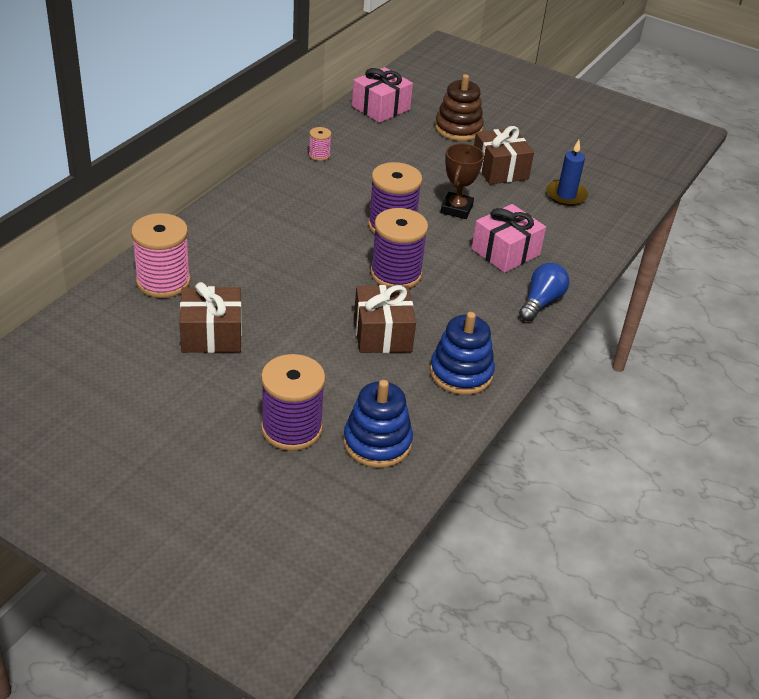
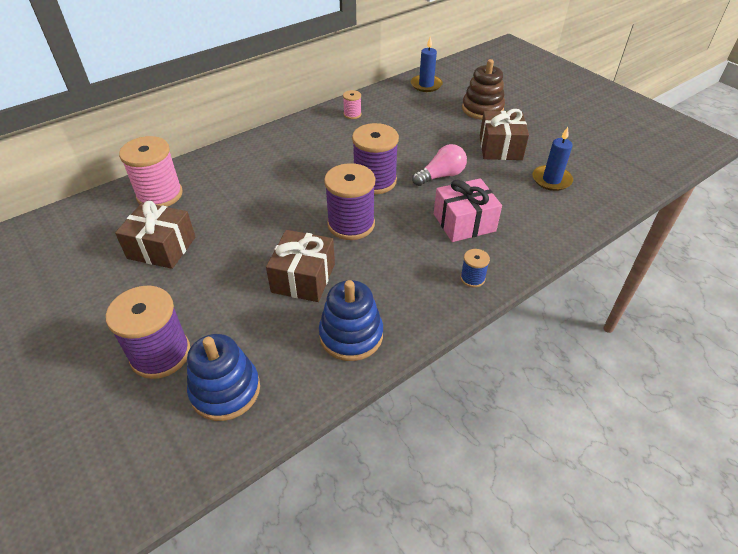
camera: 25 degrees right, 5 degrees up
(381, 108) = (426, 85): pink gift -> blue candle
(456, 209) = (441, 176): brown trophy -> pink light bulb
(541, 302) = (472, 278): blue light bulb -> blue spool

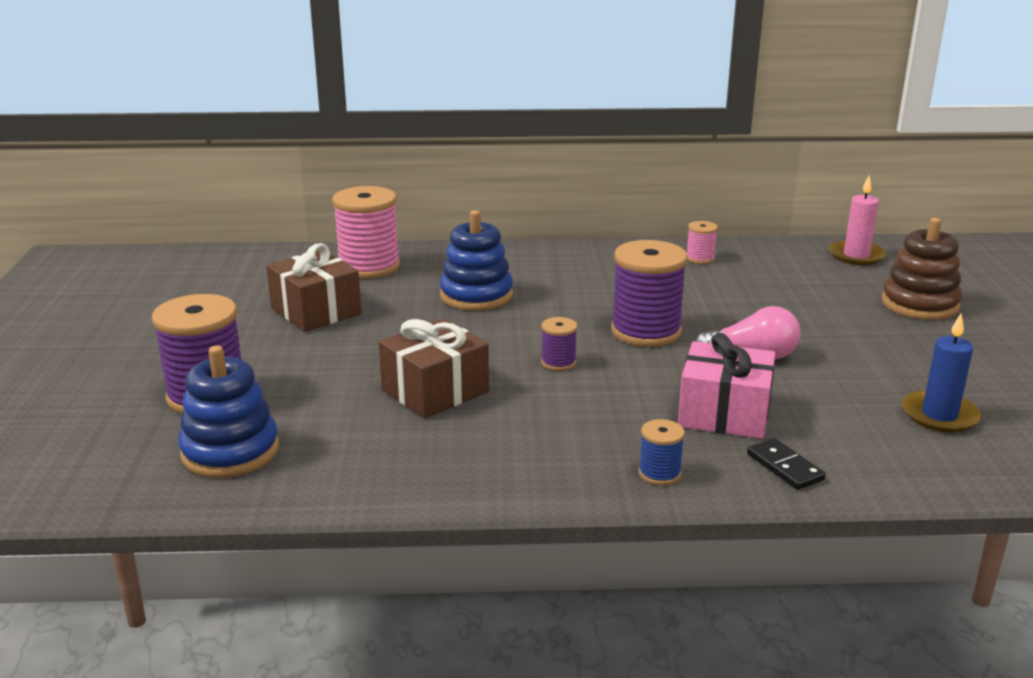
camera: 35 degrees right, 20 degrees down
(351, 224) = (558, 362): purple spool -> purple spool, size x0.48
(351, 335) = (424, 463): blue stacking toy -> blue stacking toy (476, 295)
(426, 85) = (856, 256): blue candle -> pink candle
(500, 147) = (894, 354): brown gift -> none
(521, 245) = (784, 467): none -> black domino

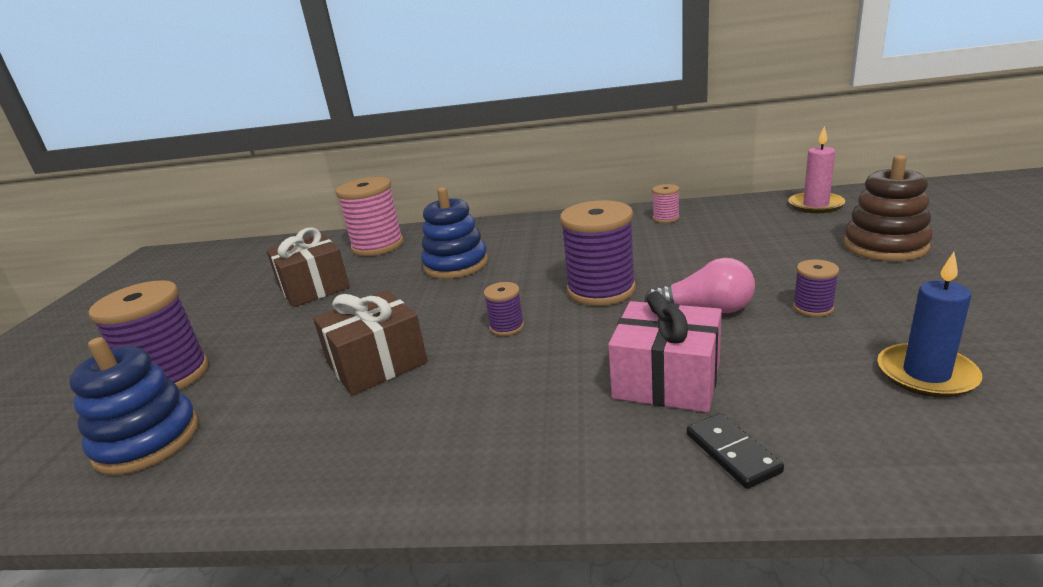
camera: 10 degrees right, 0 degrees up
(659, 473) = (578, 464): blue spool -> none
(850, 358) = (813, 308): none -> purple spool

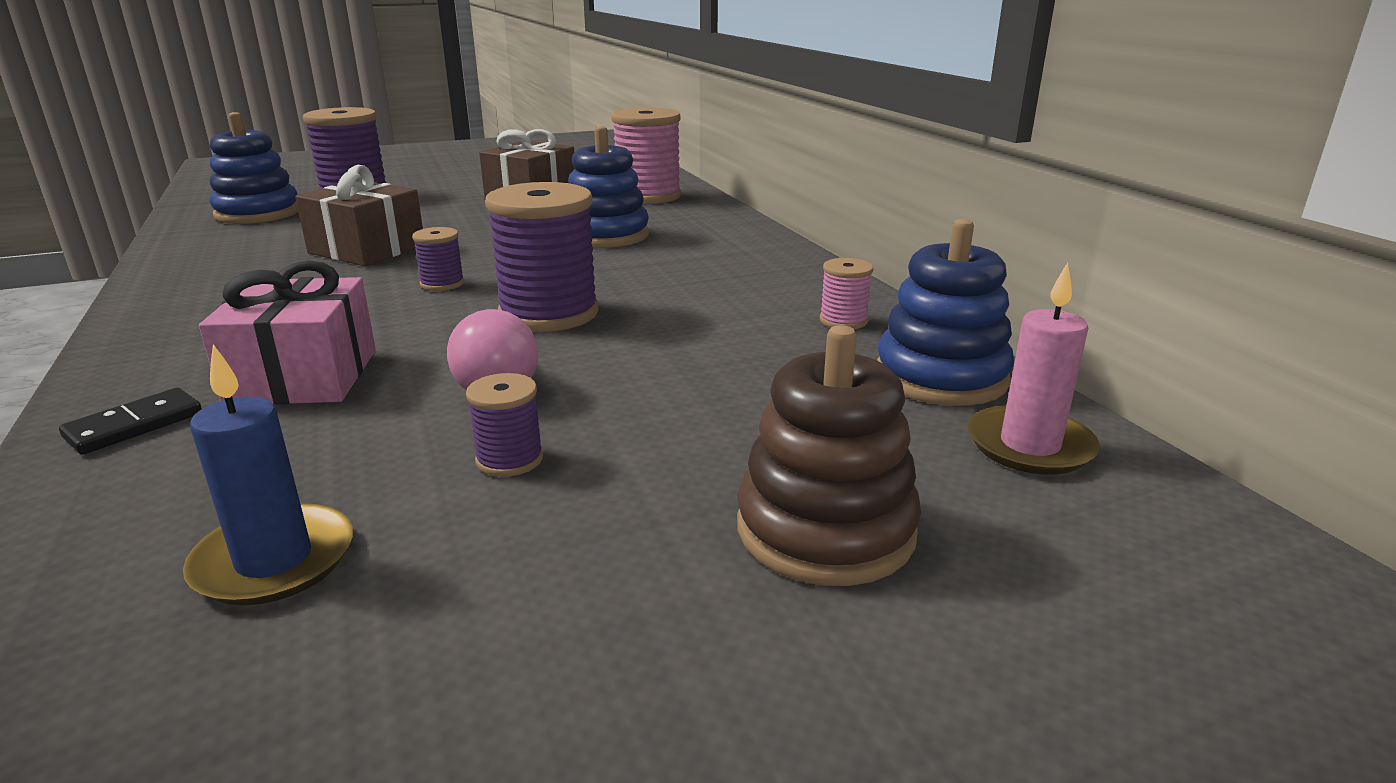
camera: 60 degrees right, 0 degrees up
(744, 209) = (941, 376): none -> blue stacking toy

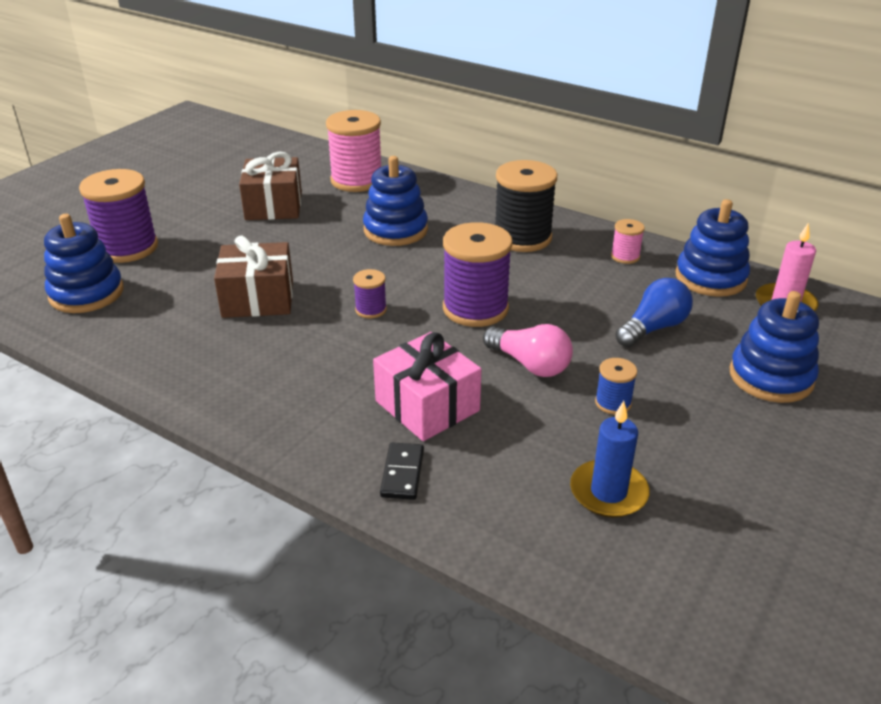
camera: 35 degrees left, 10 degrees up
(509, 459) = (613, 403): purple spool -> blue spool
(736, 272) = (522, 238): none -> black spool
(738, 401) = (653, 328): none -> blue light bulb
(825, 530) = (771, 377): brown stacking toy -> blue stacking toy

